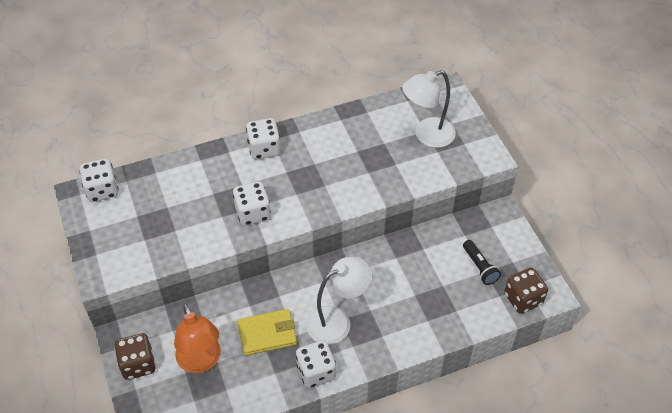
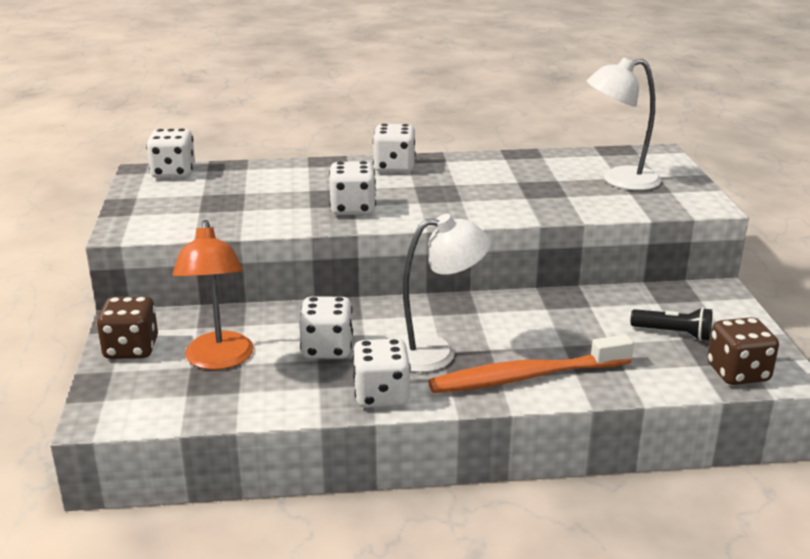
camera: 15 degrees right, 25 degrees down
(267, 334) = (327, 349): yellow wallet -> white dice
(399, 332) = (527, 377): none -> orange toothbrush
(480, 267) = (673, 333): black flashlight -> black flashlight turned 60 degrees counterclockwise

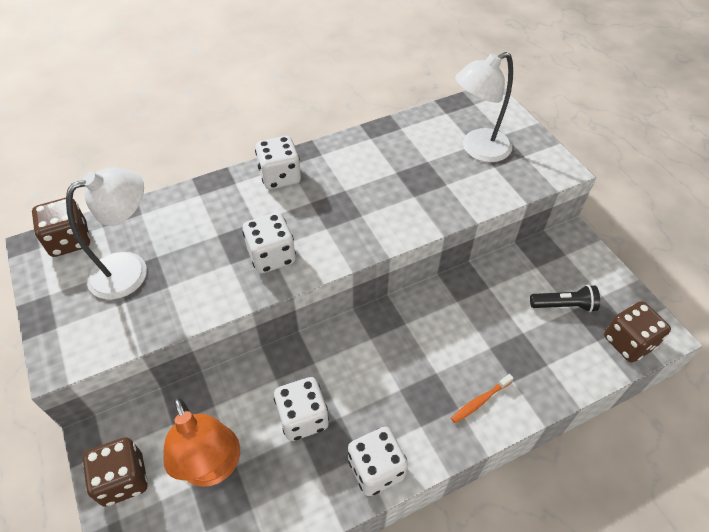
camera: 20 degrees left, 25 degrees up
(173, 173) = (70, 240): white dice -> brown dice
(435, 352) = (395, 391): white lamp -> white lamp (130, 269)
(527, 377) = (480, 401): orange toothbrush -> orange toothbrush, size x0.43

